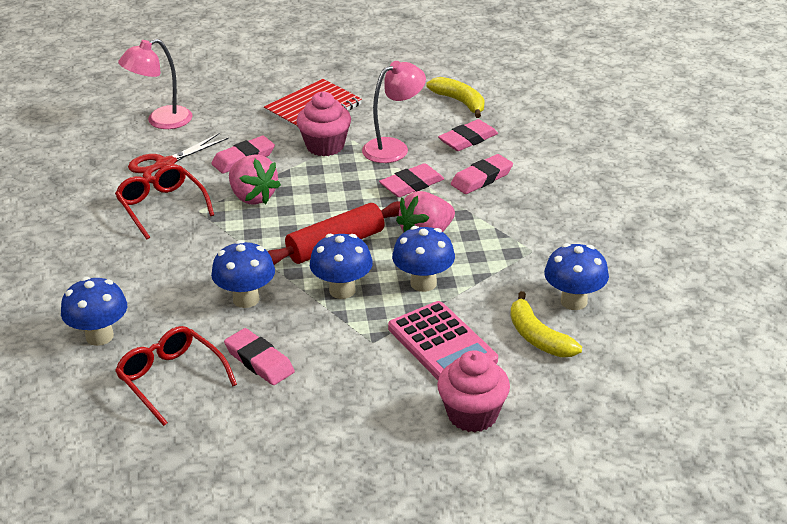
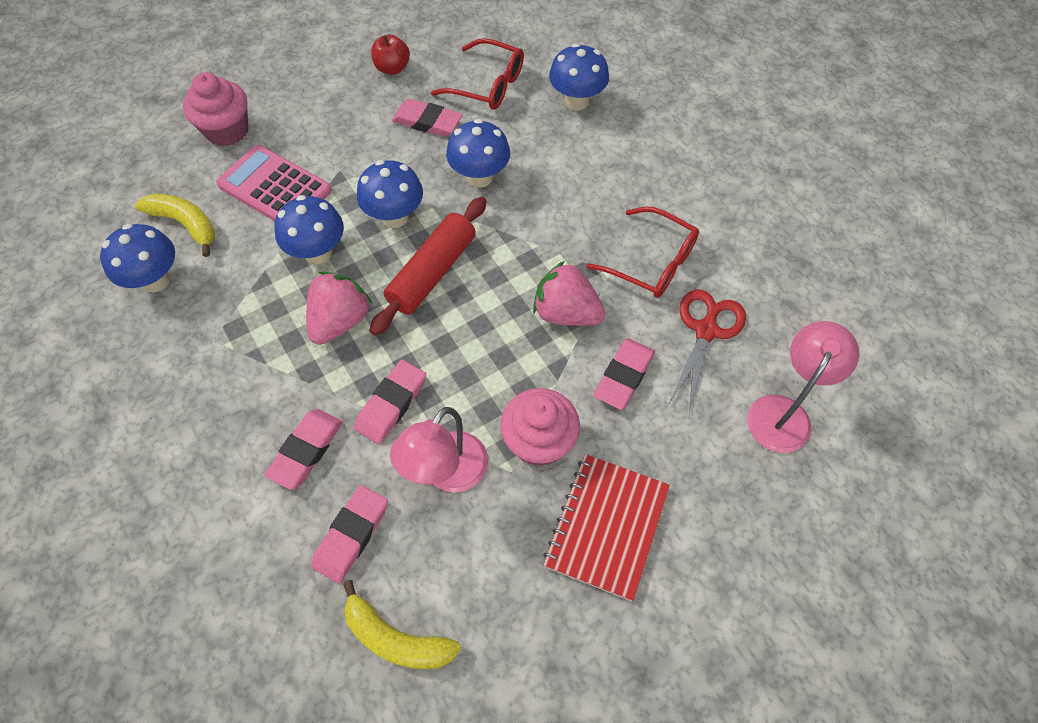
camera: 155 degrees right, 25 degrees up
(257, 430) = (392, 68): none -> red apple

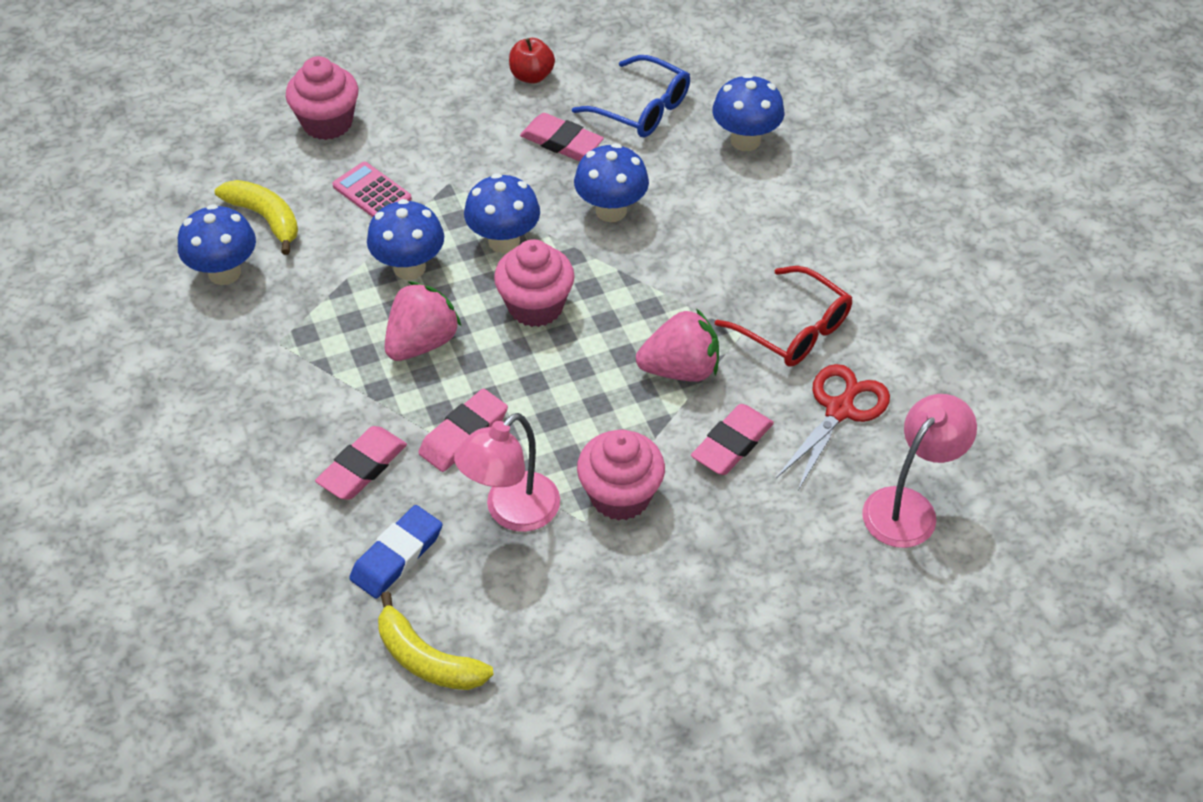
camera: 10 degrees right, 10 degrees down
(275, 188) = (372, 192): pink calculator -> pink calculator, size x0.61
(351, 535) = (397, 555): pink eraser -> blue eraser
(432, 273) = (535, 306): red rolling pin -> pink cupcake
(488, 85) = (642, 109): red glasses -> blue glasses
(566, 313) = (680, 369): pink strawberry -> pink strawberry turned 135 degrees clockwise
(606, 526) = (676, 589): red notebook -> none

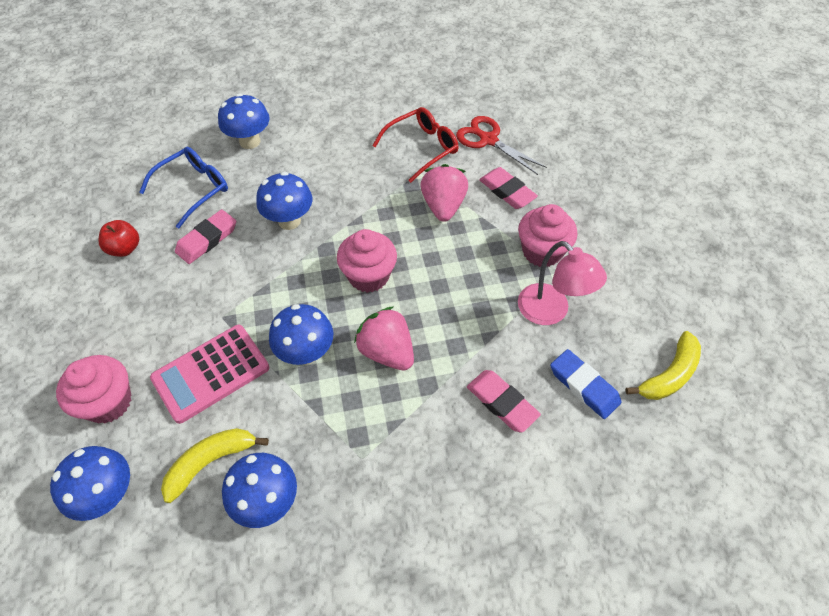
camera: 80 degrees left, 5 degrees up
(372, 192) = (211, 373): pink calculator -> pink calculator, size x1.63
(463, 434) = (480, 333): pink eraser -> none
(504, 241) = (298, 287): blue mushroom -> blue mushroom (108, 495)
(908, 507) = (560, 126): pink lamp -> none

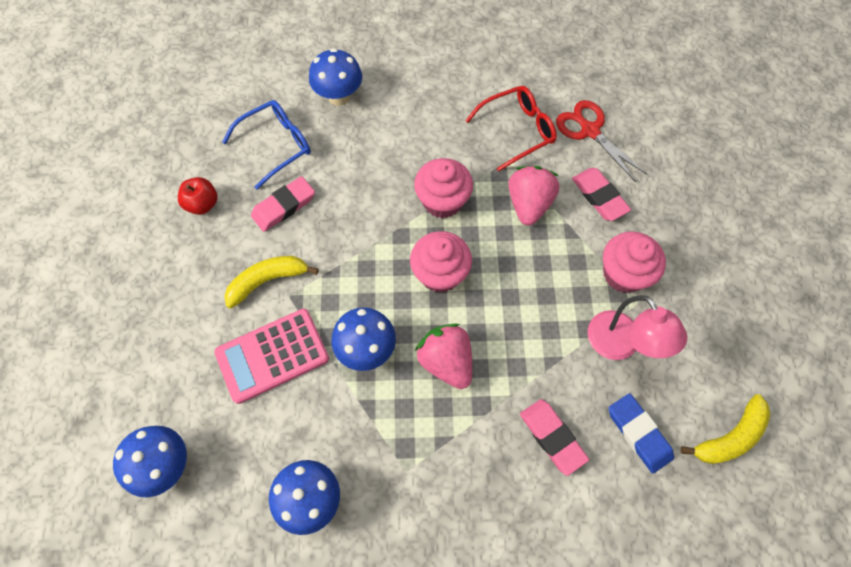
camera: 10 degrees right, 10 degrees up
(108, 402) = (173, 370): pink cupcake -> pink cupcake (442, 201)
(211, 462) = (263, 449): yellow banana -> yellow banana (268, 281)
(289, 221) = (368, 197): blue mushroom -> none

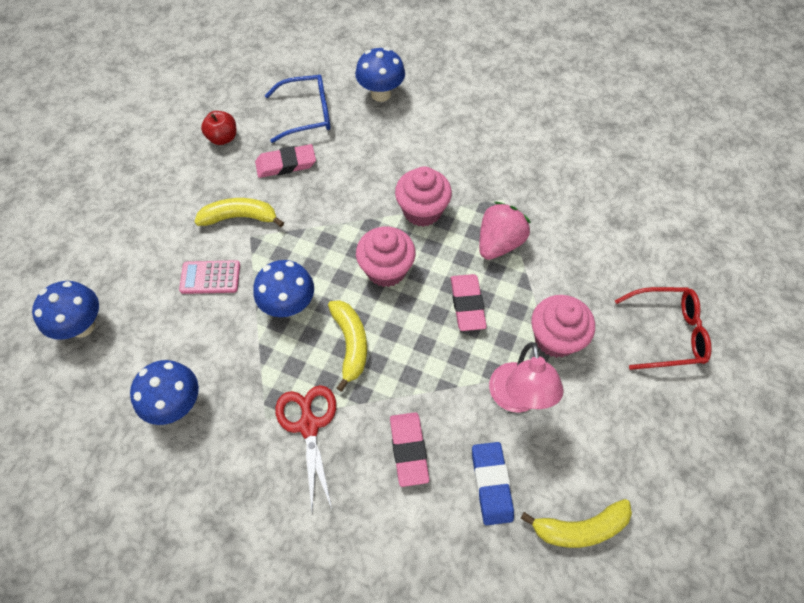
camera: 25 degrees right, 5 degrees down
(272, 355) = (210, 277): pink calculator -> pink calculator, size x0.61
(446, 361) = (350, 344): pink strawberry -> yellow banana
(517, 130) = (523, 177): red glasses -> red glasses (667, 333)
(590, 131) = (593, 202): red scissors -> red scissors (309, 426)
(599, 196) = (570, 262): pink eraser -> pink eraser (467, 304)

